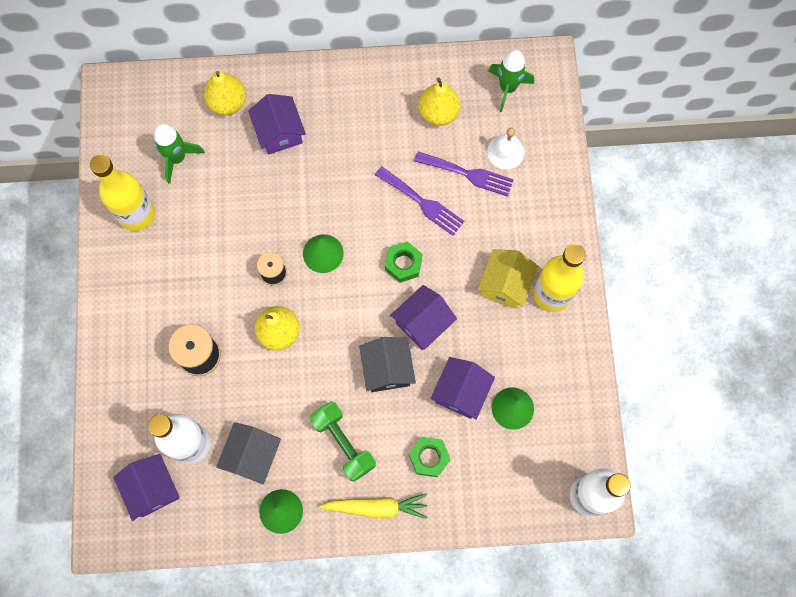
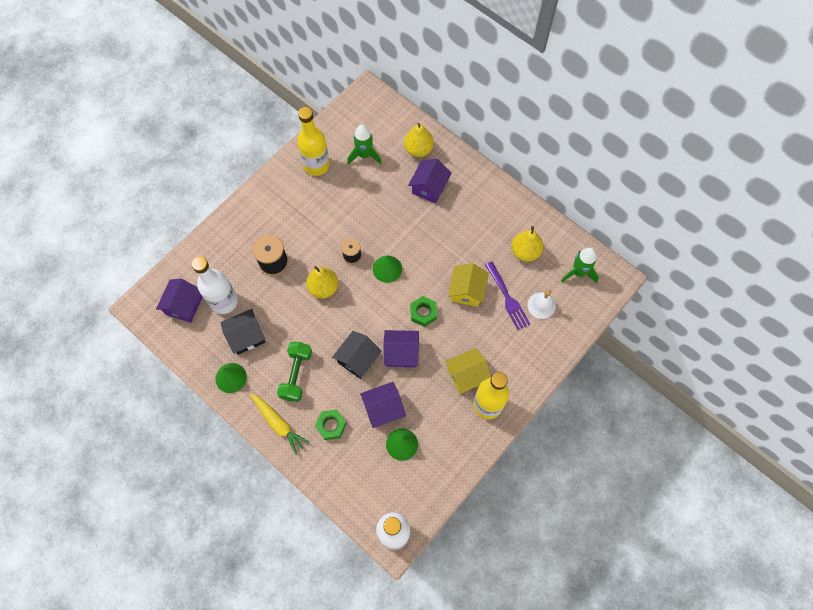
camera: 45 degrees right, 5 degrees down
(422, 203) = (467, 291): purple fork -> yellow house

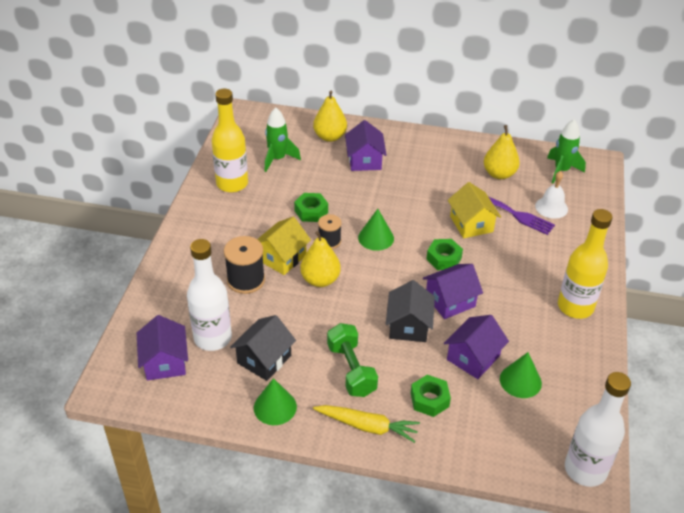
camera: 30 degrees left, 25 degrees down
(356, 220) = (311, 211): none -> green nut
(466, 375) = (532, 291): yellow house -> yellow house (282, 258)

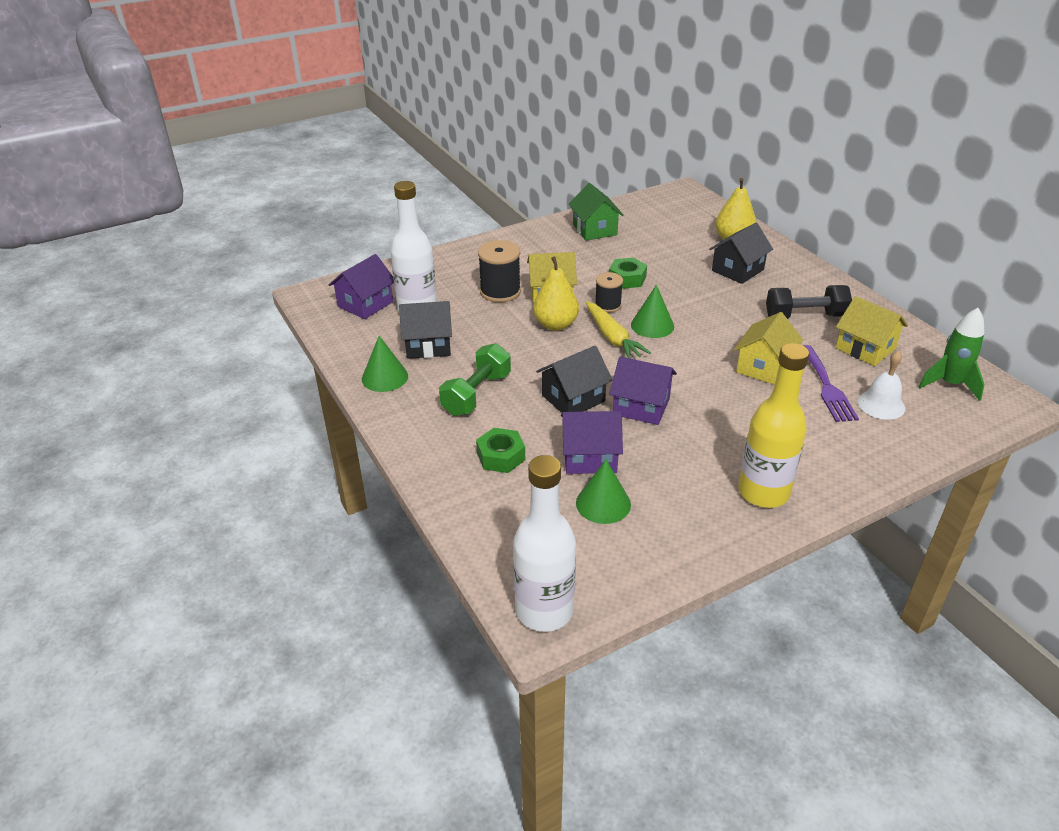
camera: 50 degrees right, 5 degrees down
(232, 184) = (594, 229): yellow bottle -> green house
(278, 159) = (660, 232): green rocket -> none
(364, 160) = (737, 270): purple house -> black house
(367, 426) = (424, 436): yellow carrot -> yellow carrot (612, 337)
(443, 258) = (690, 375): green nut -> none
(444, 172) = (805, 316): none -> black dumbbell
(499, 174) = (865, 348): yellow pear -> yellow house

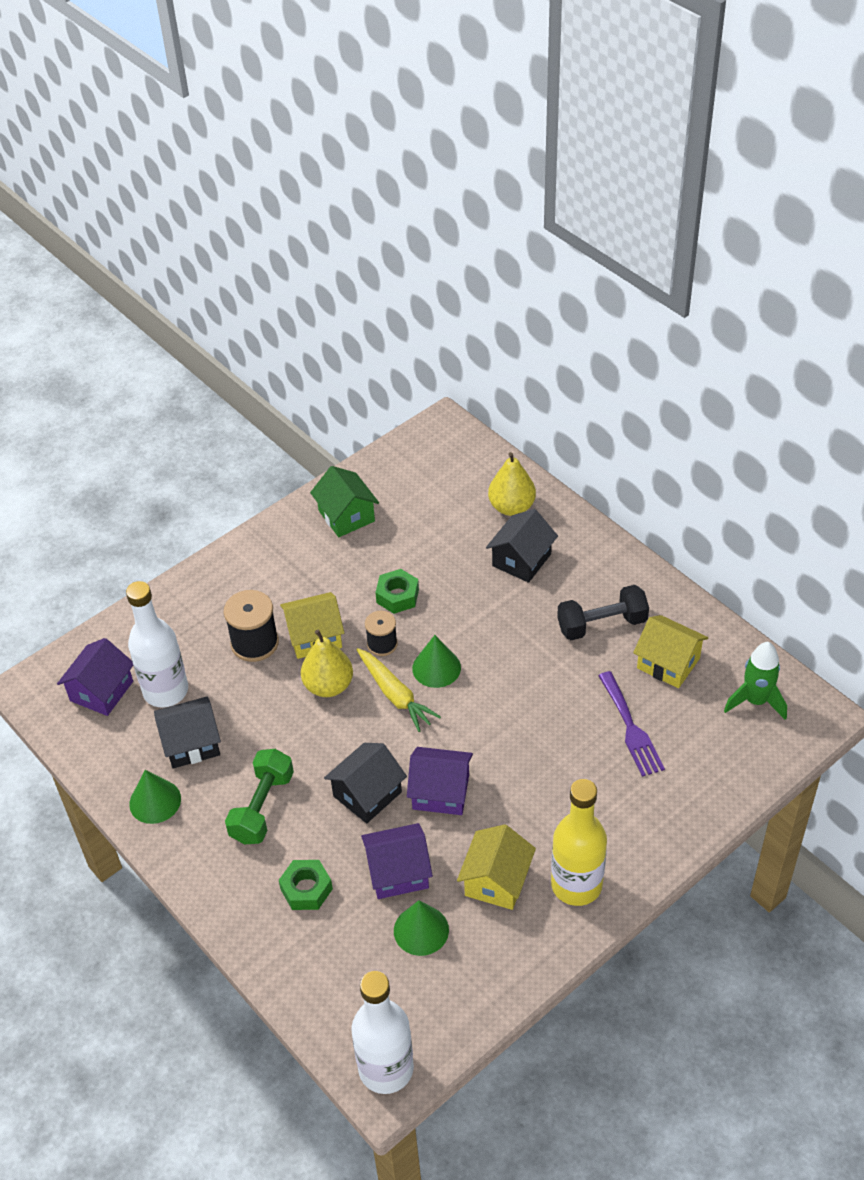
camera: 10 degrees left, 10 degrees up
(764, 367) = (563, 711): yellow house -> yellow house (496, 881)
(881, 404) = (687, 743): white bell -> none

